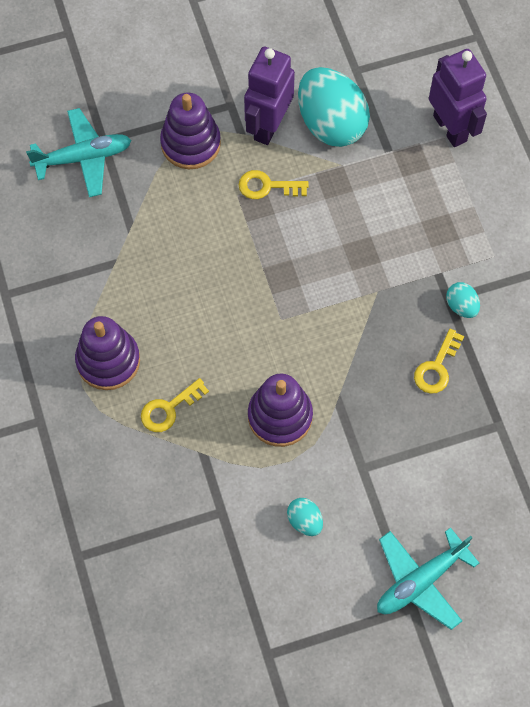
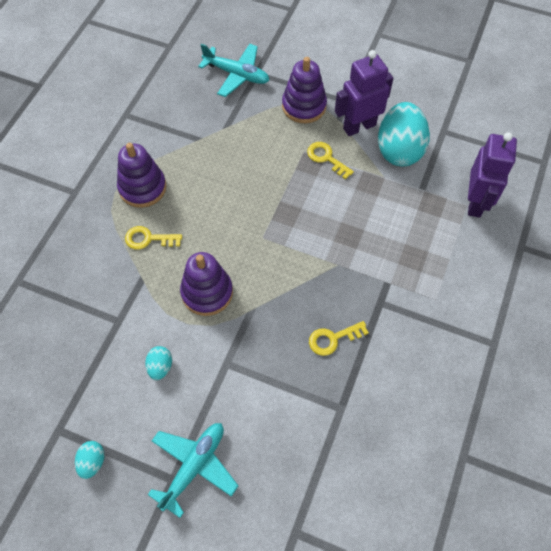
camera: 40 degrees right, 5 degrees down
(420, 581) = (194, 466): turquoise plane -> turquoise plane turned 120 degrees clockwise
(461, 306) = (384, 313): turquoise egg -> turquoise egg (92, 462)

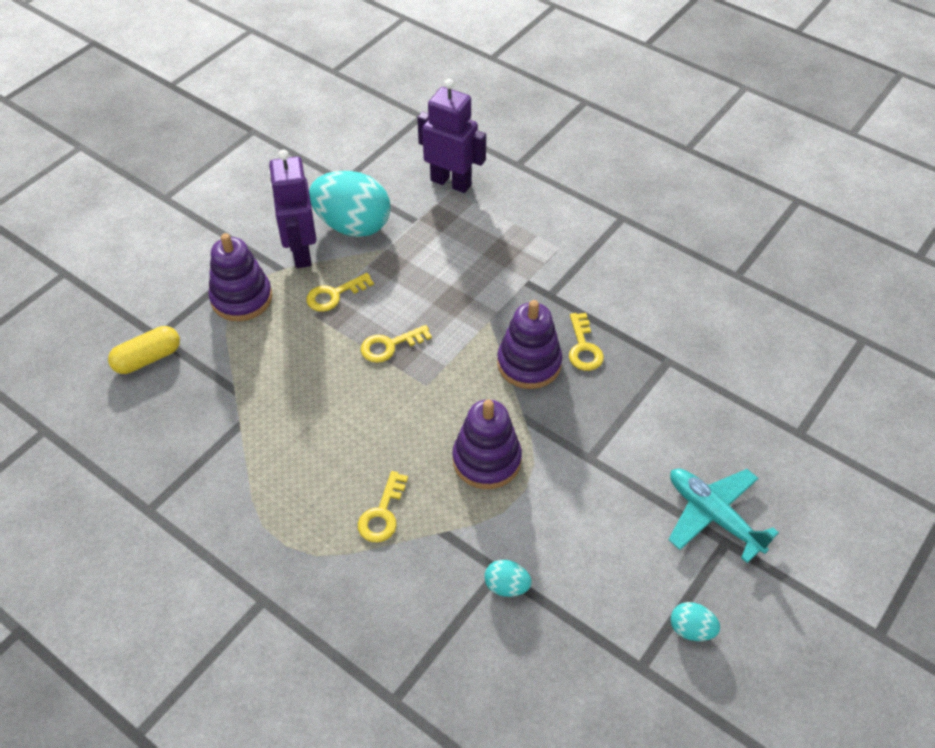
camera: 75 degrees left, 10 degrees down
(142, 188) = (293, 508): purple stacking toy -> purple stacking toy (529, 363)
(160, 367) = (578, 530): turquoise egg -> turquoise egg (506, 586)
(236, 75) = (148, 358): turquoise plane -> yellow capsule
(291, 205) = (390, 345): none -> yellow key

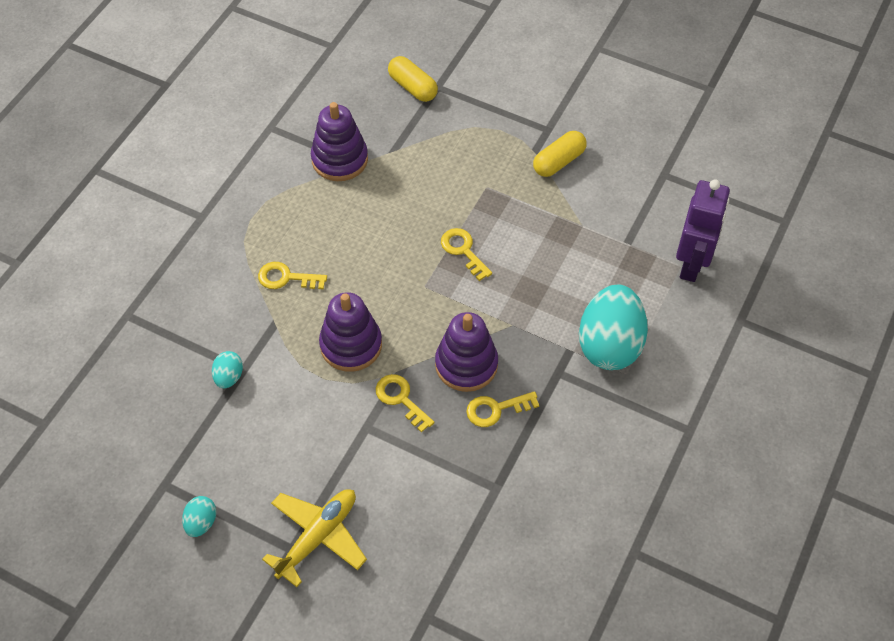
camera: 80 degrees right, 5 degrees up
(241, 298) = (492, 132): purple stacking toy -> purple stacking toy (339, 159)
(301, 252) = (558, 161): purple robot -> yellow capsule
(334, 295) = (513, 197): yellow key -> yellow key (401, 399)
(353, 225) = (605, 194): turquoise egg -> turquoise egg (609, 345)
(713, 516) = (318, 537): turquoise plane -> yellow plane

